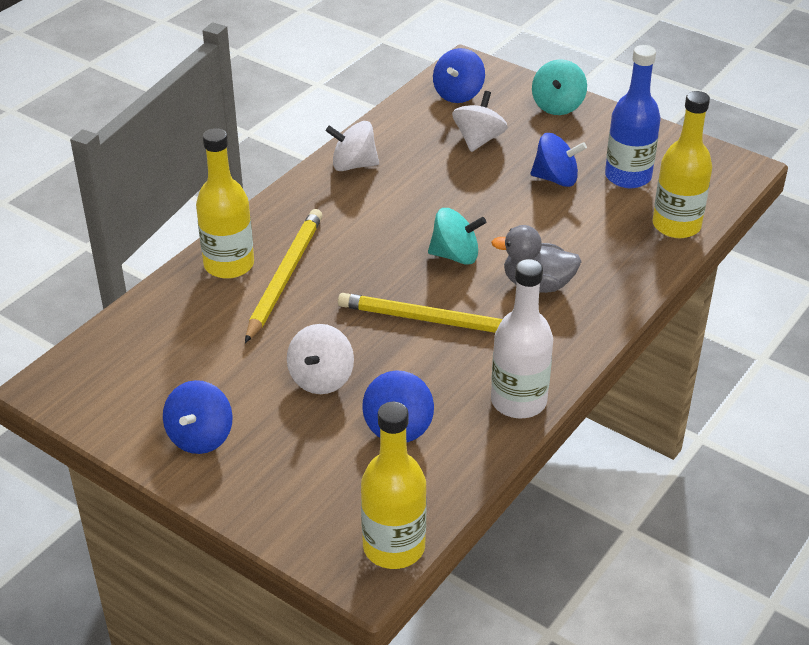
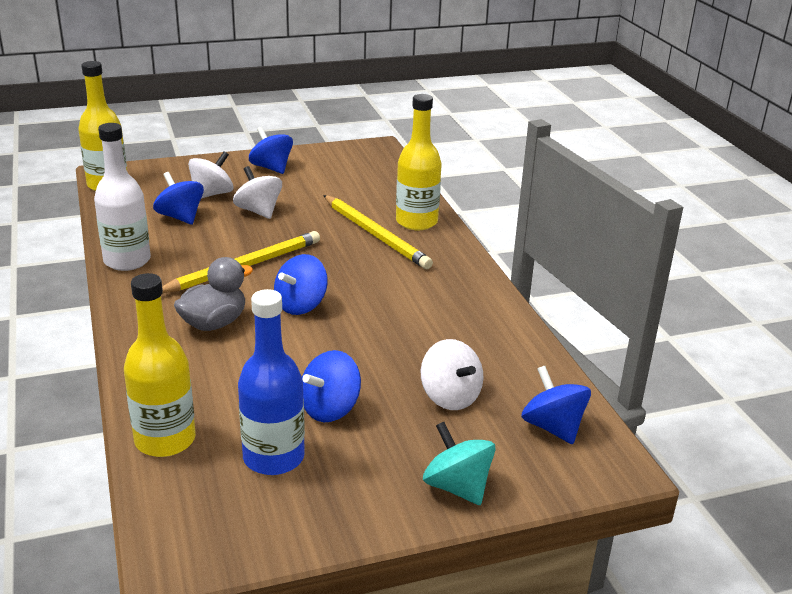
camera: 125 degrees right, 10 degrees down
(353, 165) = (485, 313): white spinning top -> white spinning top (212, 194)
(455, 255) = (301, 305): turquoise spinning top -> blue spinning top

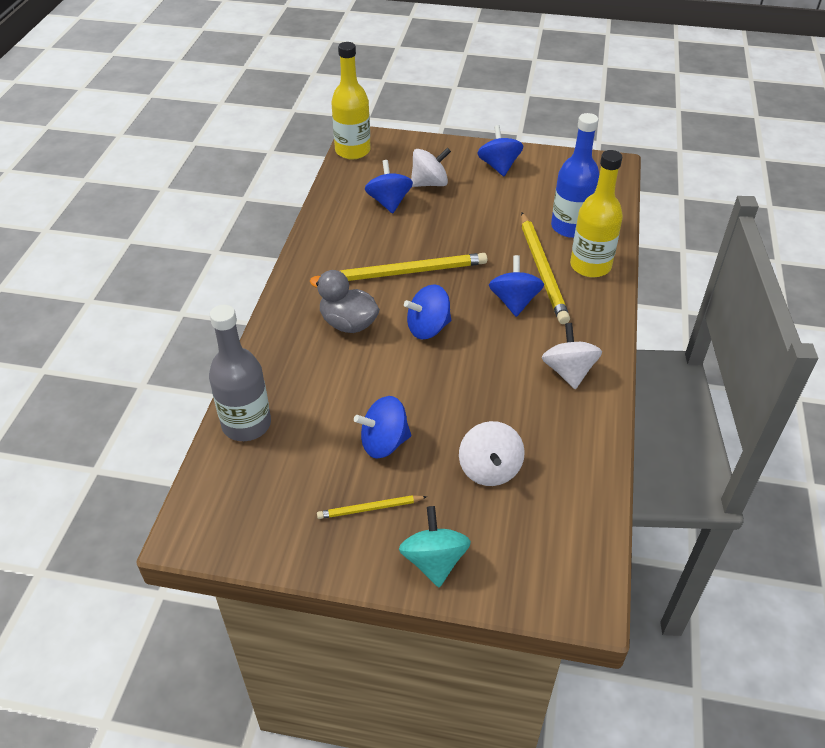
camera: 30 degrees right, 15 degrees up
(127, 261) = (321, 237): white bottle -> none
(165, 440) = (246, 424): yellow bottle -> grey bottle
(214, 323) = (348, 324): grey duck -> grey duck turned 135 degrees counterclockwise
(258, 211) = (457, 214): white spinning top -> white spinning top (568, 371)
(273, 457) = (312, 472): blue bottle -> blue bottle (570, 227)
(359, 467) = (370, 509): none -> yellow pencil
(553, 427) = (557, 536): blue spinning top -> blue spinning top (514, 302)

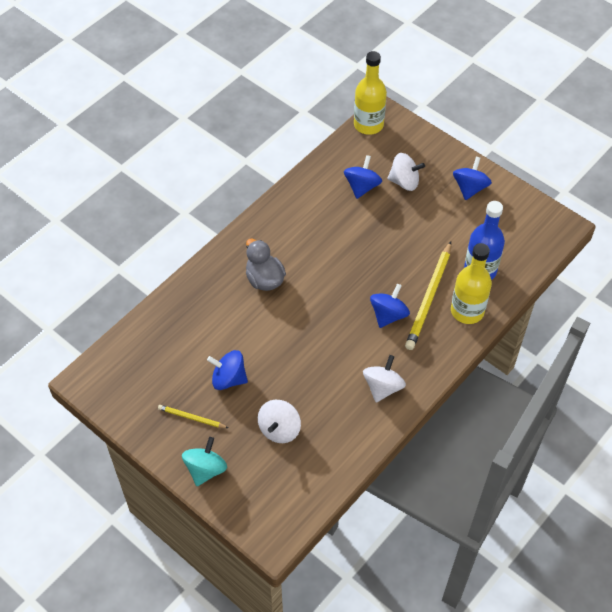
camera: 30 degrees right, 10 degrees up
(246, 424) = (156, 324): grey bottle -> none
(407, 272) = (333, 255): yellow pencil -> none
(428, 328) = (314, 308): blue spinning top -> none

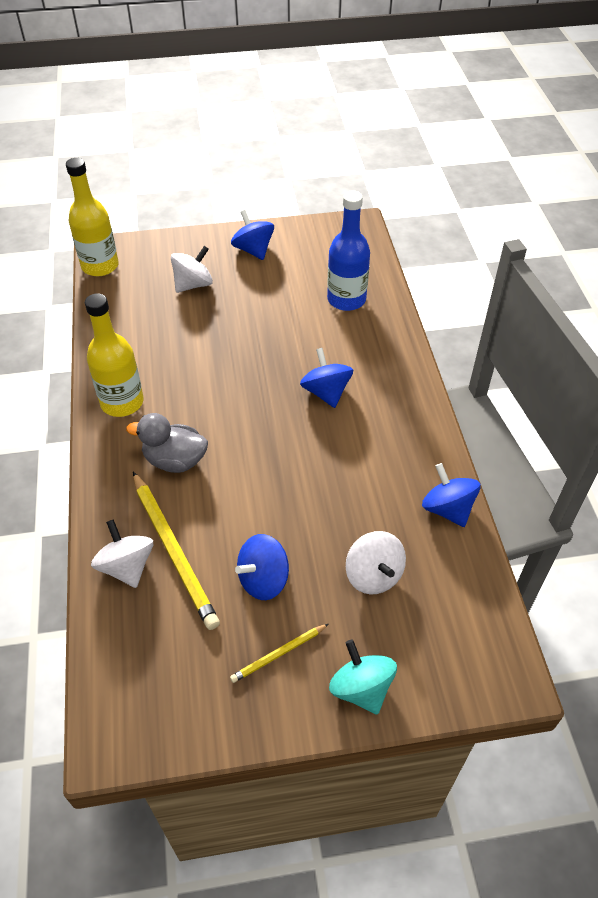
camera: 50 degrees left, 5 degrees down
(362, 187) = (161, 315): blue spinning top -> blue spinning top (447, 509)
(383, 387) = (404, 451): white spinning top -> white spinning top (127, 566)
(429, 298) = (339, 352): yellow pencil -> yellow pencil (174, 551)
(467, 311) = (380, 336): yellow bottle -> yellow bottle (122, 402)

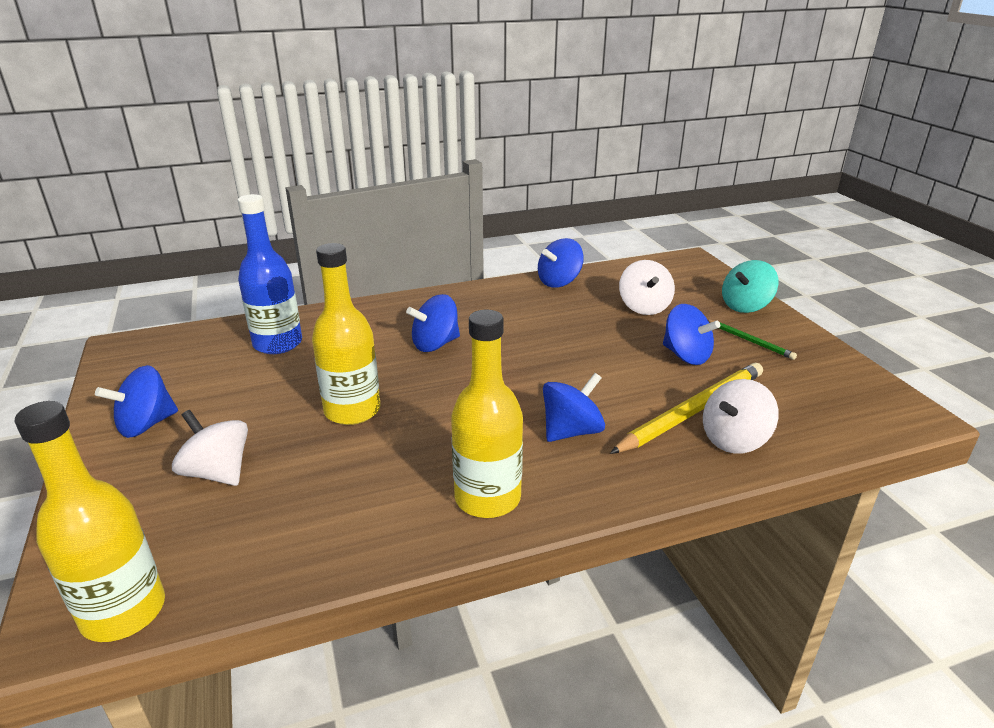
camera: 100 degrees left, 20 degrees down
(175, 460) = (571, 431): grey duck -> blue spinning top
(240, 341) = (352, 410): none -> yellow bottle
(278, 654) = (750, 341): yellow pencil -> green pencil
(373, 575) = (644, 307): white spinning top -> white spinning top turned 120 degrees clockwise

